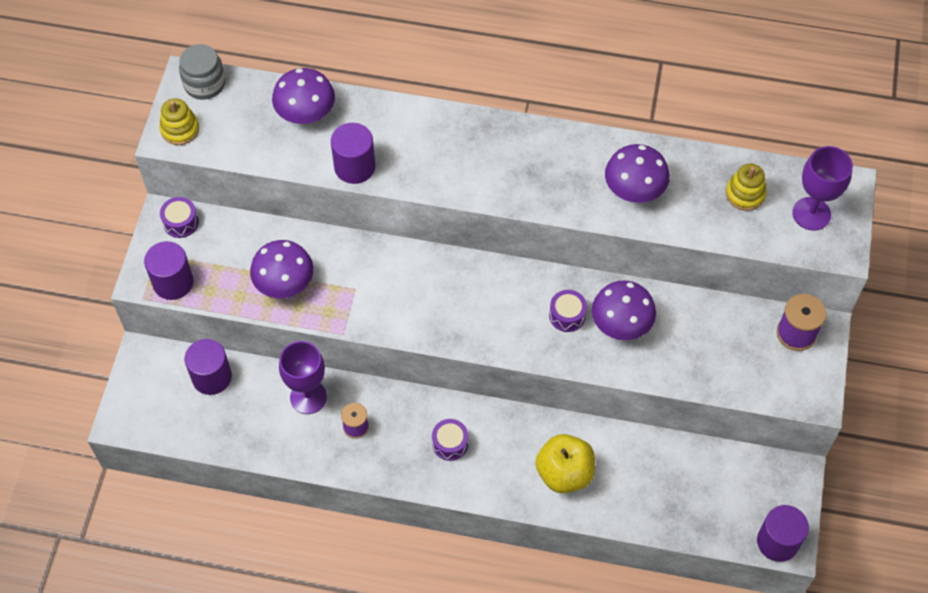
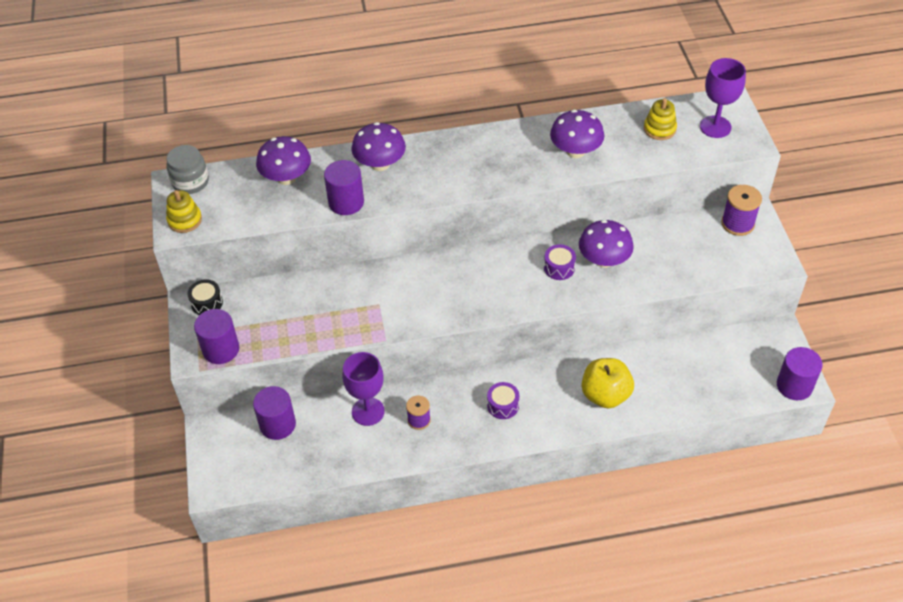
camera: 20 degrees left, 10 degrees down
(181, 222) = (207, 303): purple drum -> black drum
(284, 283) = (317, 319): purple mushroom -> purple mushroom (380, 164)

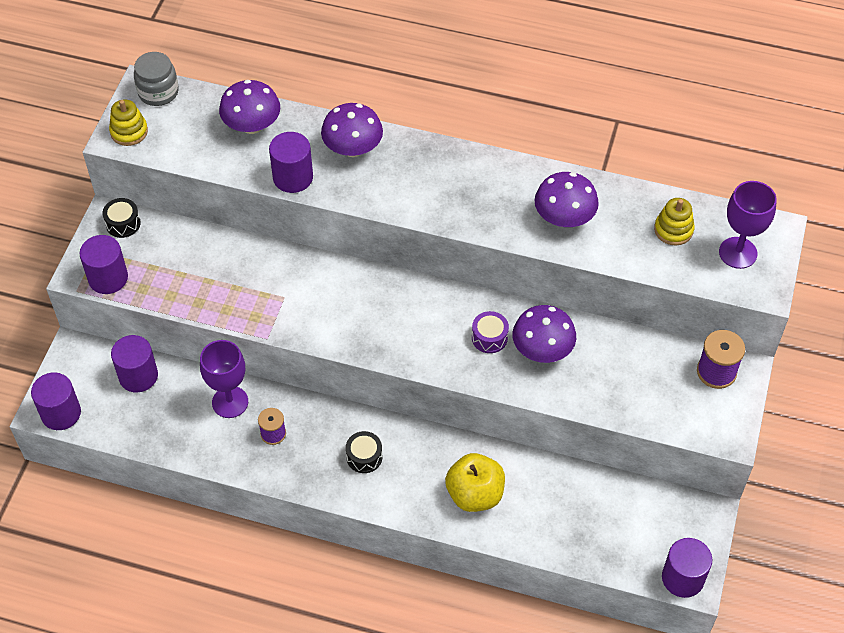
camera: 25 degrees right, 5 degrees up
(228, 482) = (61, 413): none -> purple cylinder
(503, 405) = (364, 457): purple drum -> black drum

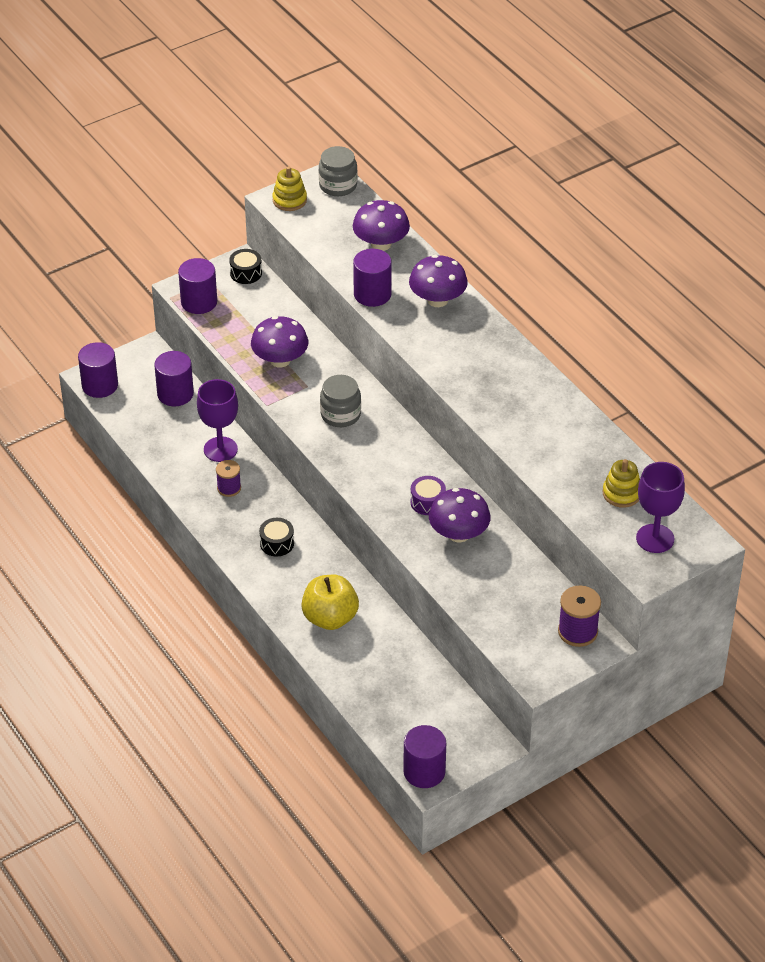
camera: 40 degrees right, 10 degrees down
(338, 305) = (340, 414): none -> grey jar
(564, 218) = (544, 436): purple mushroom -> purple mushroom (280, 360)

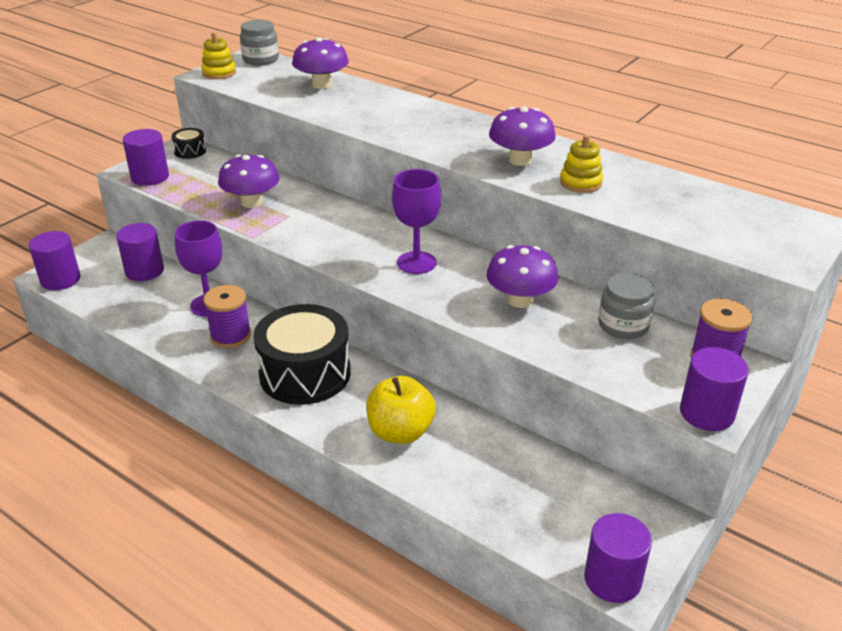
camera: 20 degrees left, 10 degrees down
(229, 488) = (230, 336): purple spool -> purple spool, size x1.51
(277, 543) = (305, 373): black drum -> black drum, size x2.32
(340, 414) = (335, 230): grey jar -> grey jar (623, 325)
(372, 294) = (333, 114): purple cylinder -> purple cylinder (706, 413)
(427, 502) = (469, 280): purple drum -> none
(437, 300) = (399, 108): purple mushroom -> purple mushroom (520, 160)
(621, 493) = (695, 205): yellow stacking toy -> yellow stacking toy (580, 183)
(655, 538) = (765, 232): purple goblet -> purple goblet (416, 263)

